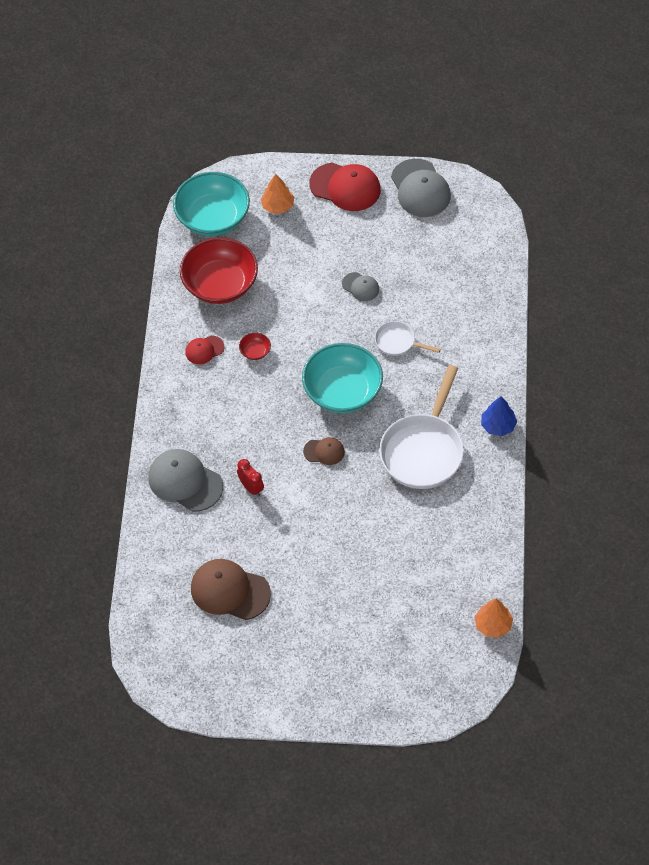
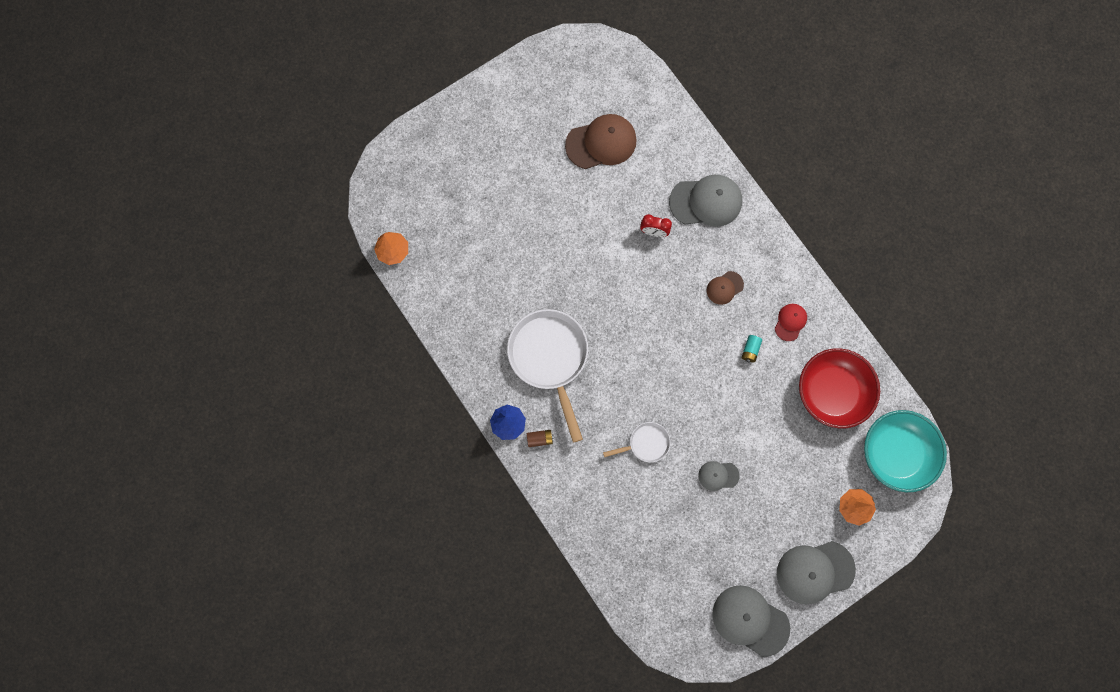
camera: 140 degrees right, 20 degrees up
(255, 351) = (750, 350): red bowl -> turquoise battery
(324, 451) = (624, 301): brown cap -> brown cap (724, 288)
(342, 391) = (653, 365): turquoise bowl -> none
(345, 187) = (815, 571): red cap -> grey cap
(481, 398) = (540, 439): none -> brown battery

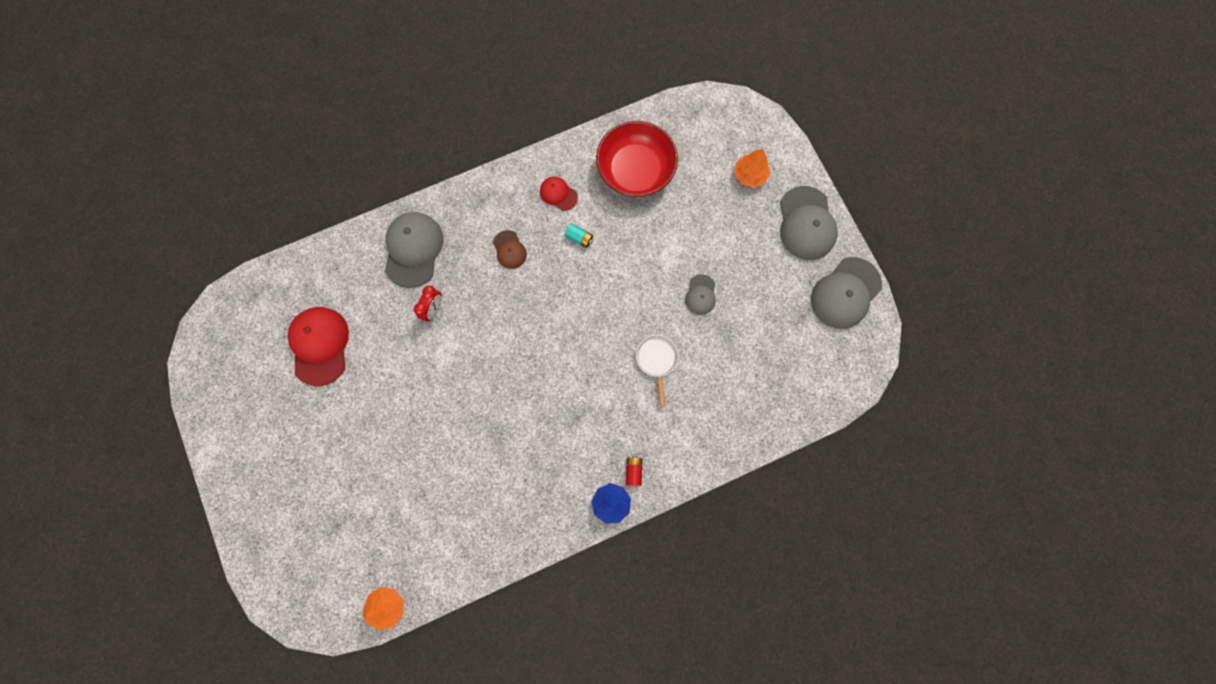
camera: 80 degrees left, 0 degrees up
(540, 439) = (633, 471): brown battery -> red battery
(549, 357) = (547, 445): white pan -> none
(601, 143) = (320, 345): brown cap -> red cap
(895, 453) = (704, 127): turquoise bowl -> none

